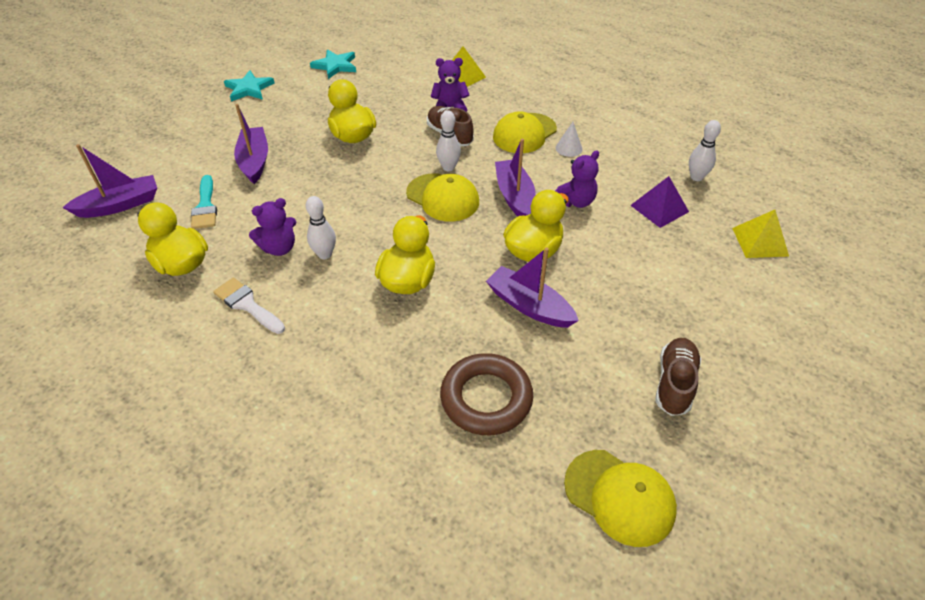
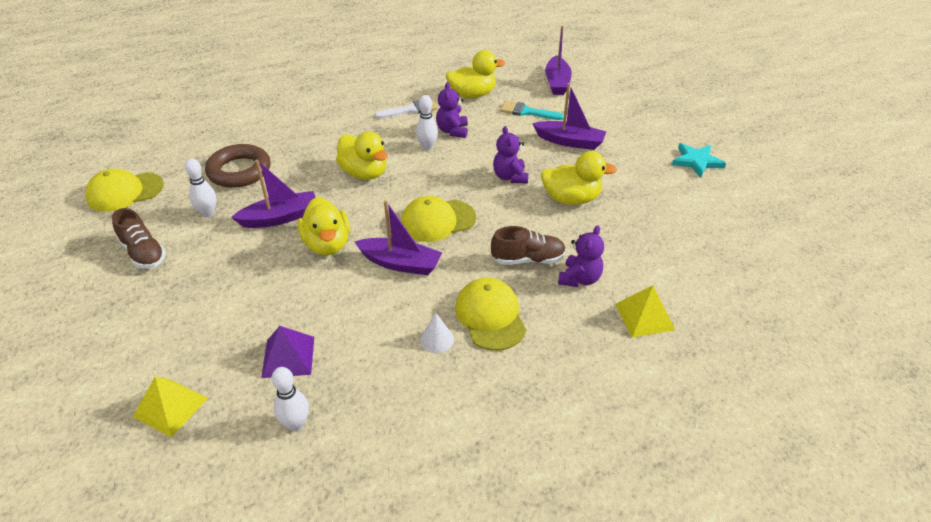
camera: 120 degrees right, 5 degrees down
(335, 66) = (720, 225): turquoise star -> none
(448, 167) = (476, 239): white bowling pin -> white bowling pin (208, 213)
(575, 201) = (356, 300): purple teddy bear -> purple teddy bear (510, 177)

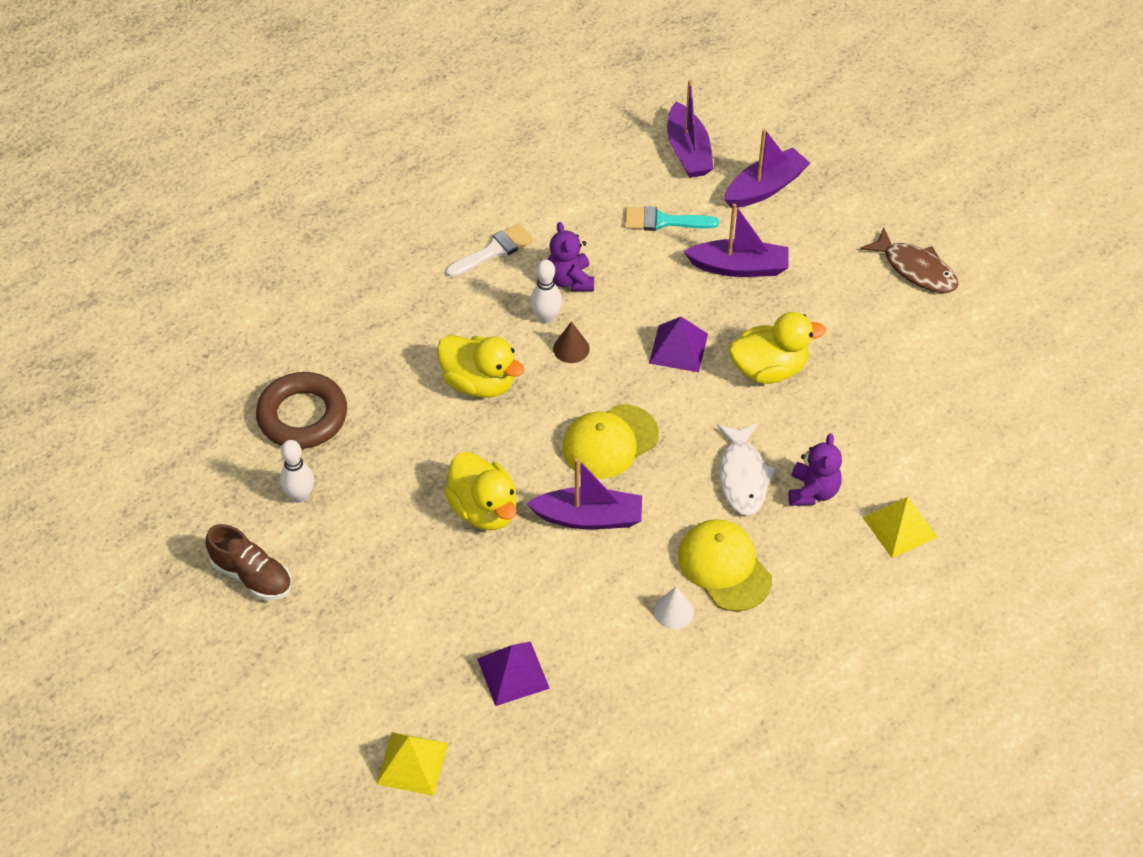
camera: 15 degrees left, 10 degrees up
(125, 192) = (162, 486): yellow cap -> none
(280, 218) = (402, 482): purple boat -> purple boat (765, 187)
(296, 424) = (561, 748): white bowling pin -> none
(436, 165) = (571, 348): none -> brown cone
(472, 95) = (572, 202): yellow duck -> none
(510, 177) = (678, 348): purple teddy bear -> purple pyramid
(528, 259) = (743, 477): brown shoe -> white fish
(696, 161) = (915, 269): turquoise star -> brown fish

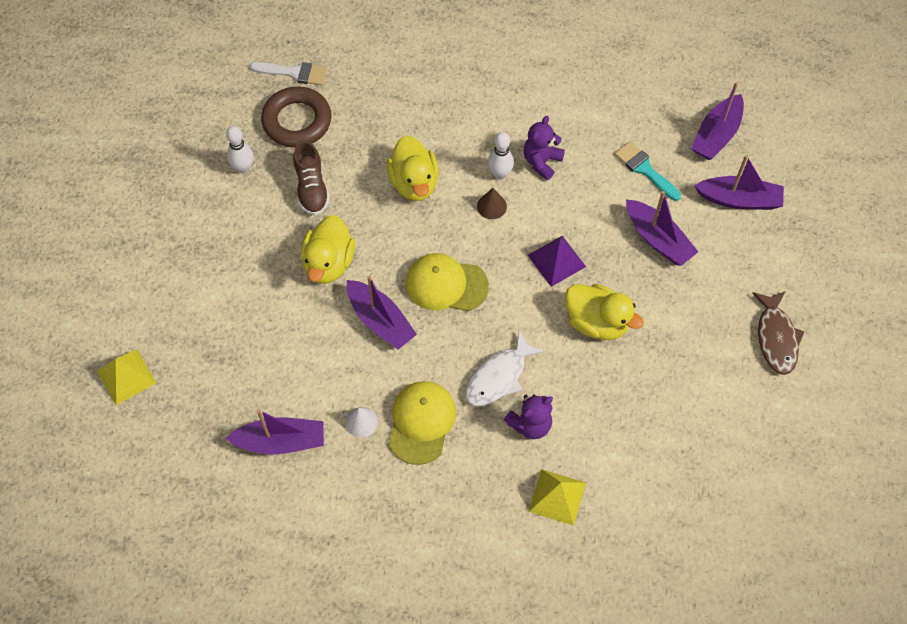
camera: 45 degrees right, 10 degrees up
(252, 576) = (169, 193): brown shoe -> brown shoe (311, 188)
(494, 250) = (518, 105): white brush -> white brush (294, 73)
(513, 673) = (234, 375): purple pyramid -> none
(624, 688) = (281, 441): none -> purple boat

